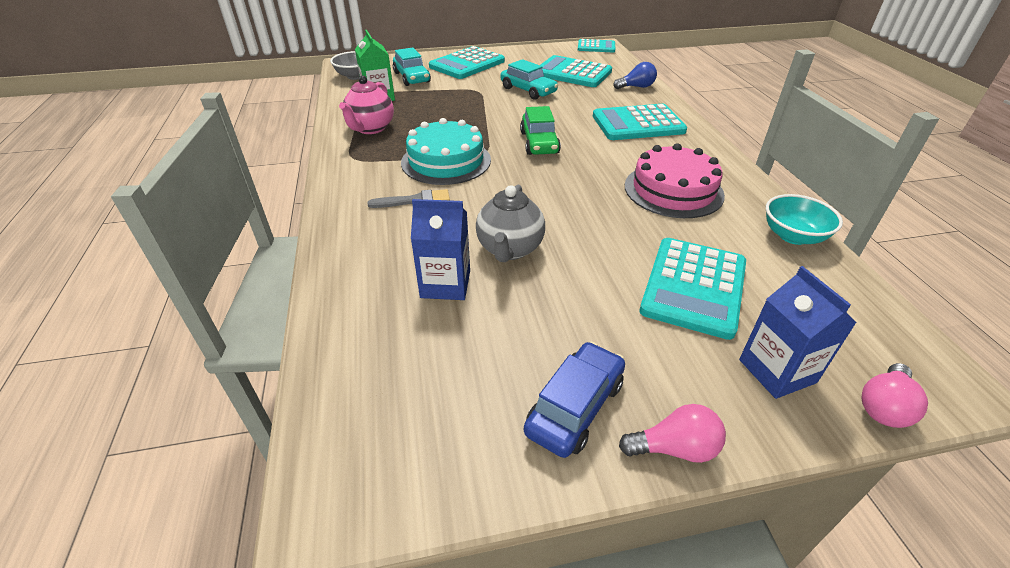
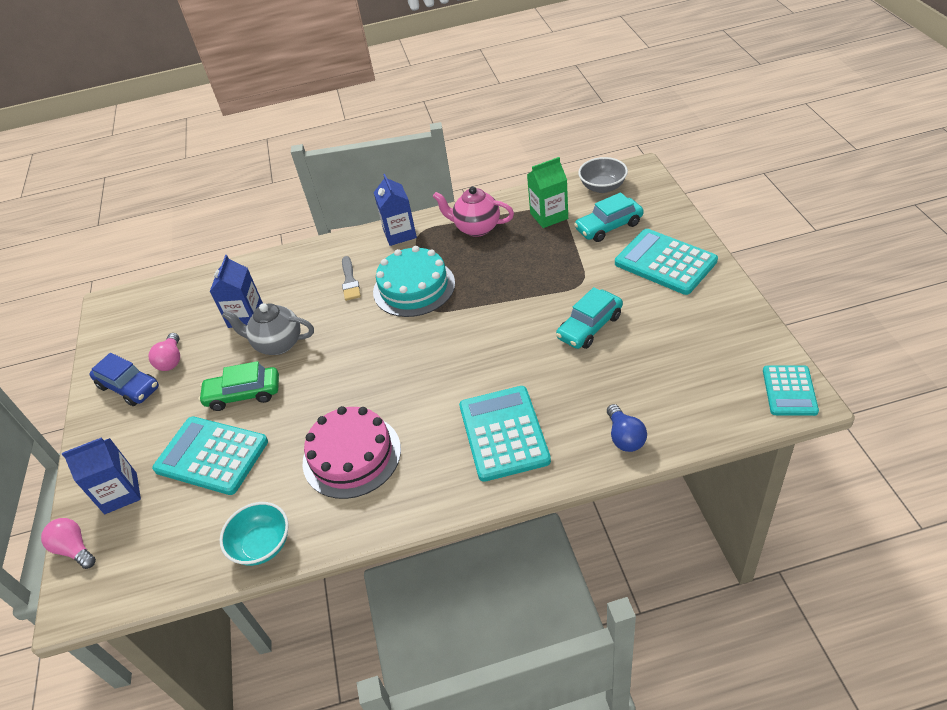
camera: 95 degrees right, 5 degrees up
(347, 170) = (400, 234): none -> blue carton
(539, 143) = (451, 347): green car -> green car (243, 394)
(572, 73) = (662, 366): turquoise calculator -> none
(674, 448) = (88, 431): pink light bulb -> pink light bulb (171, 360)

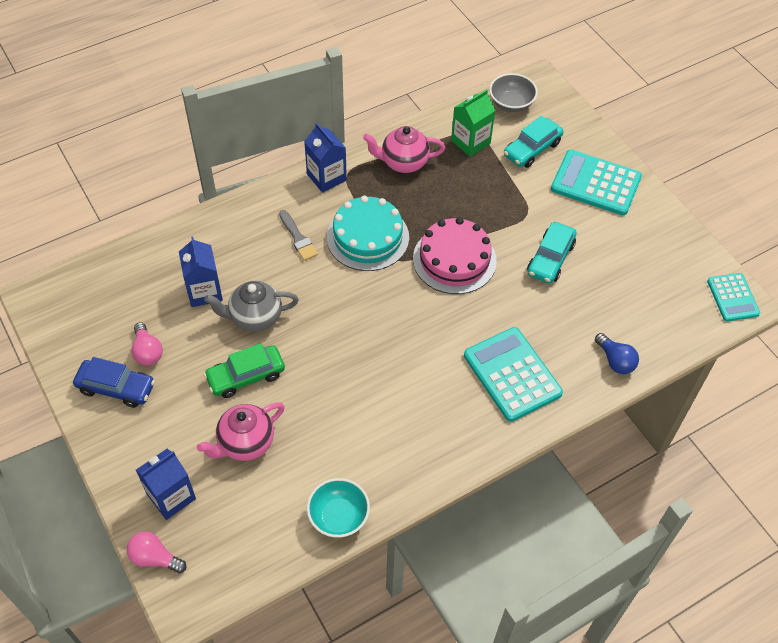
camera: 25 degrees left, 10 degrees up
(212, 455) = (245, 443): turquoise calculator -> pink teapot
(352, 455) = (383, 419): pink cake -> pink cake (454, 259)

